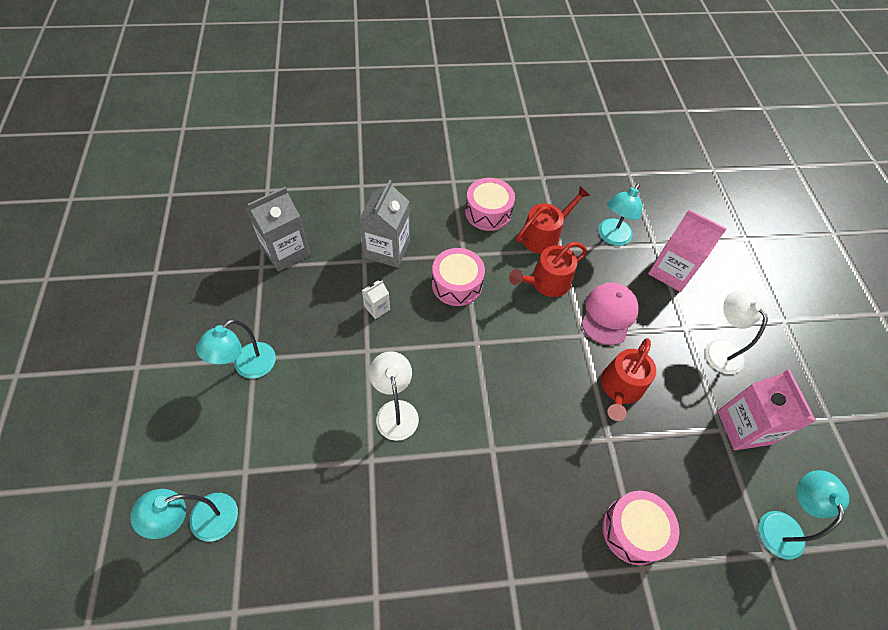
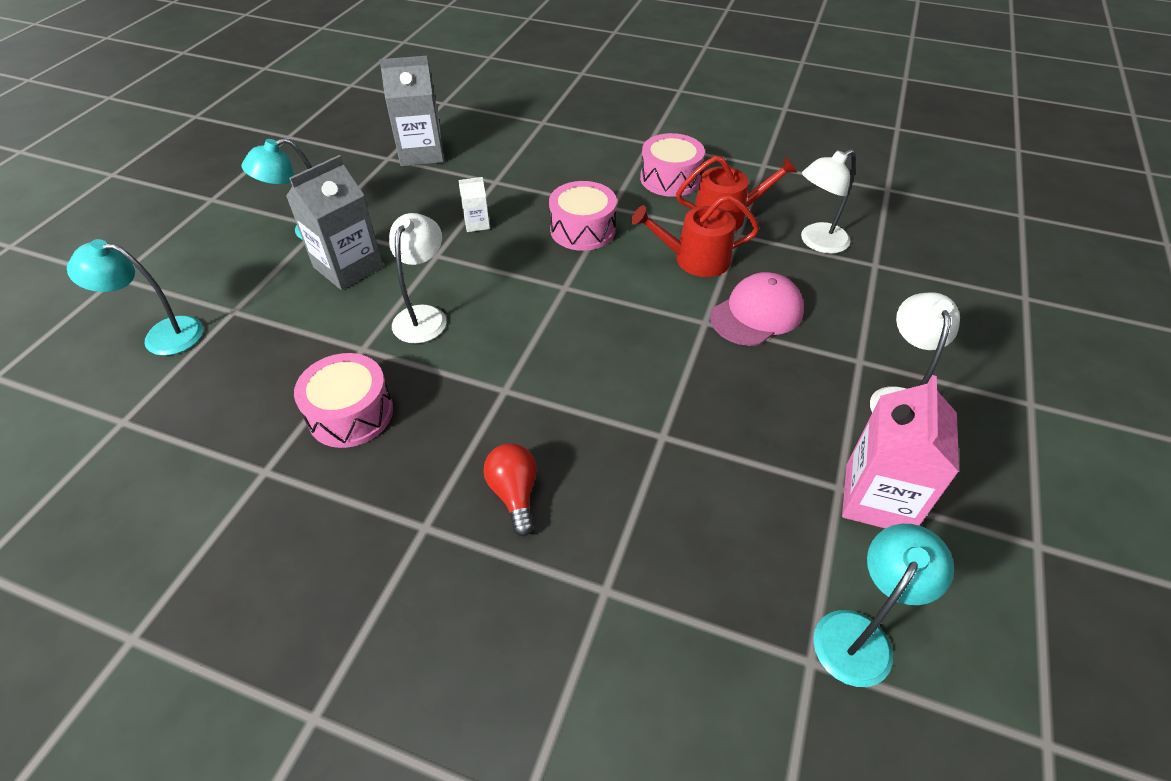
camera: 30 degrees right, 10 degrees down
(387, 249) = (528, 179): grey carton -> grey carton (348, 267)
(549, 528) = (514, 493): none -> red light bulb
(611, 237) = (816, 242): turquoise lamp -> white lamp
(620, 388) = (718, 390): red watering can -> none
(633, 530) = (625, 544): pink drum -> pink drum (350, 413)
(671, 271) = (880, 298): pink carton -> none

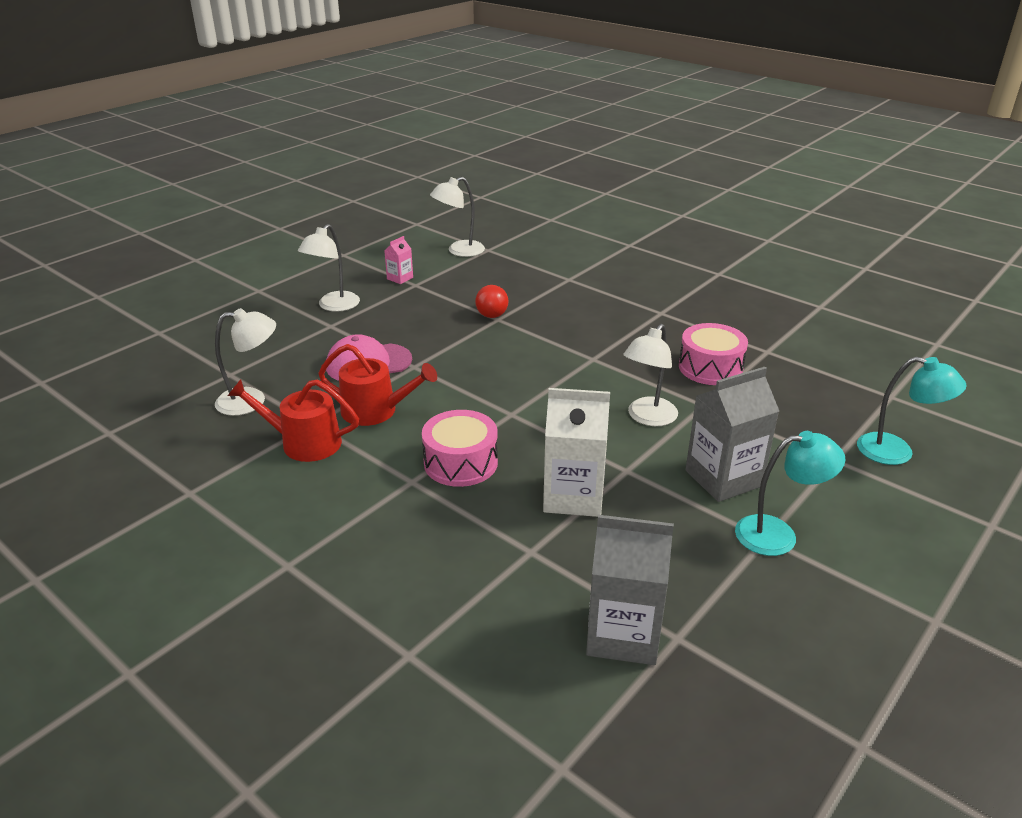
camera: 160 degrees left, 15 degrees down
(477, 224) = (573, 496): white carton -> white carton, size x2.06
(514, 493) = (604, 314): red light bulb -> red light bulb (492, 312)
(670, 178) = (315, 501): pink drum -> none
(859, 634) = (459, 251): turquoise lamp -> white lamp
(878, 498) = (400, 278): pink carton -> pink carton, size x0.49

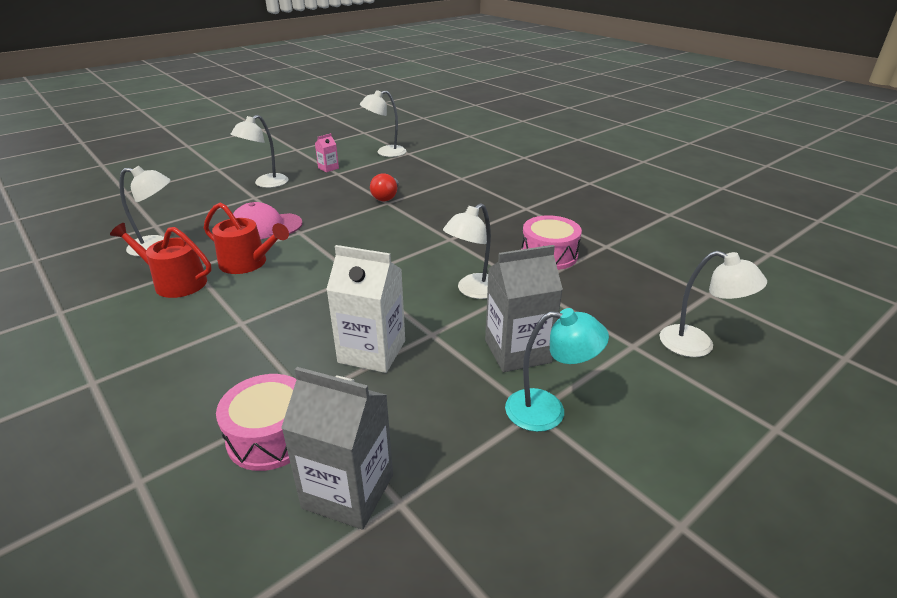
camera: 10 degrees right, 0 degrees up
(460, 462) = (291, 312): pink drum -> pink drum (271, 436)
(897, 452) = (697, 345): turquoise lamp -> white lamp

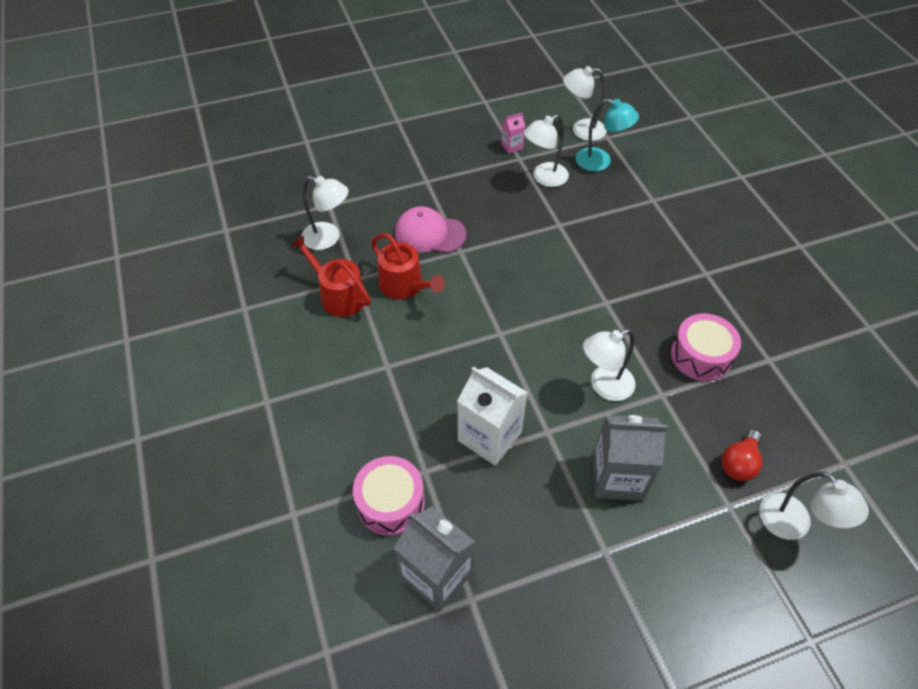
camera: 20 degrees right, 20 degrees up
(266, 184) = (442, 160): white lamp -> white lamp (544, 178)
(386, 197) = (560, 215): red light bulb -> red light bulb (739, 463)
(548, 410) = (618, 552): turquoise lamp -> turquoise lamp (600, 162)

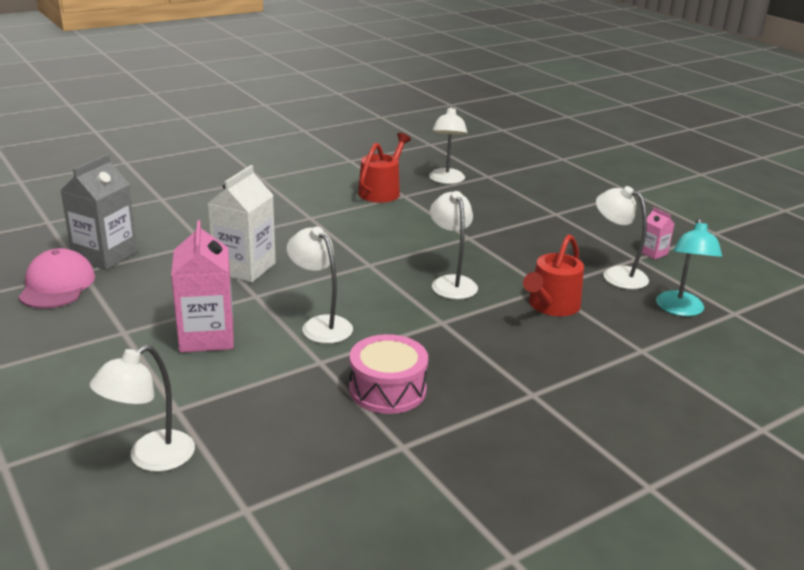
camera: 75 degrees right, 25 degrees down
(390, 502) = (172, 232): pink drum -> none
(405, 285) = (408, 216): red watering can -> red watering can (551, 306)
(429, 234) = (482, 221): pink cap -> pink cap (57, 285)
(581, 130) = (728, 294): white lamp -> white lamp (451, 282)
(617, 477) = (207, 336): grey carton -> pink carton
(739, 463) = (234, 417): red light bulb -> none

